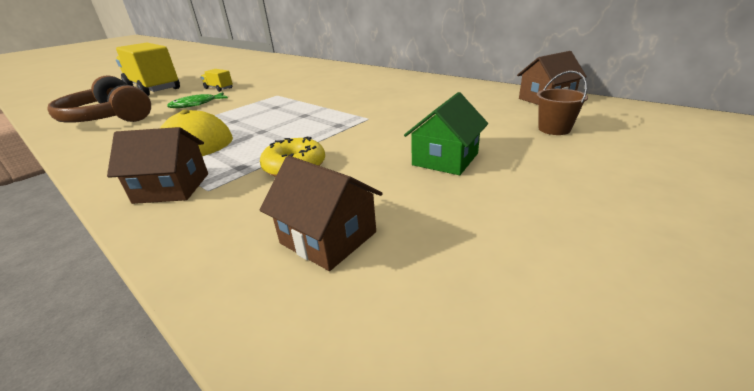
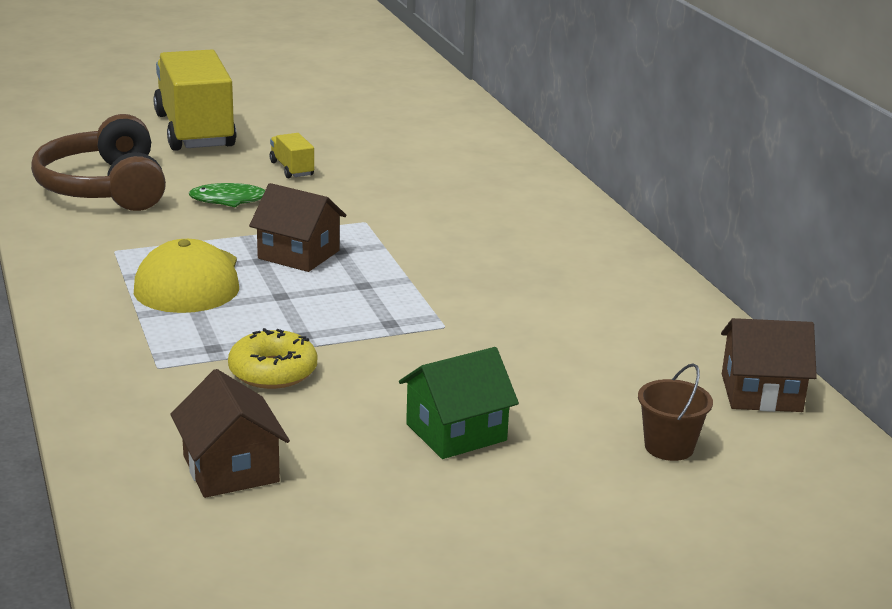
camera: 25 degrees right, 5 degrees down
(172, 188) = (123, 349): brown house -> brown house (298, 254)

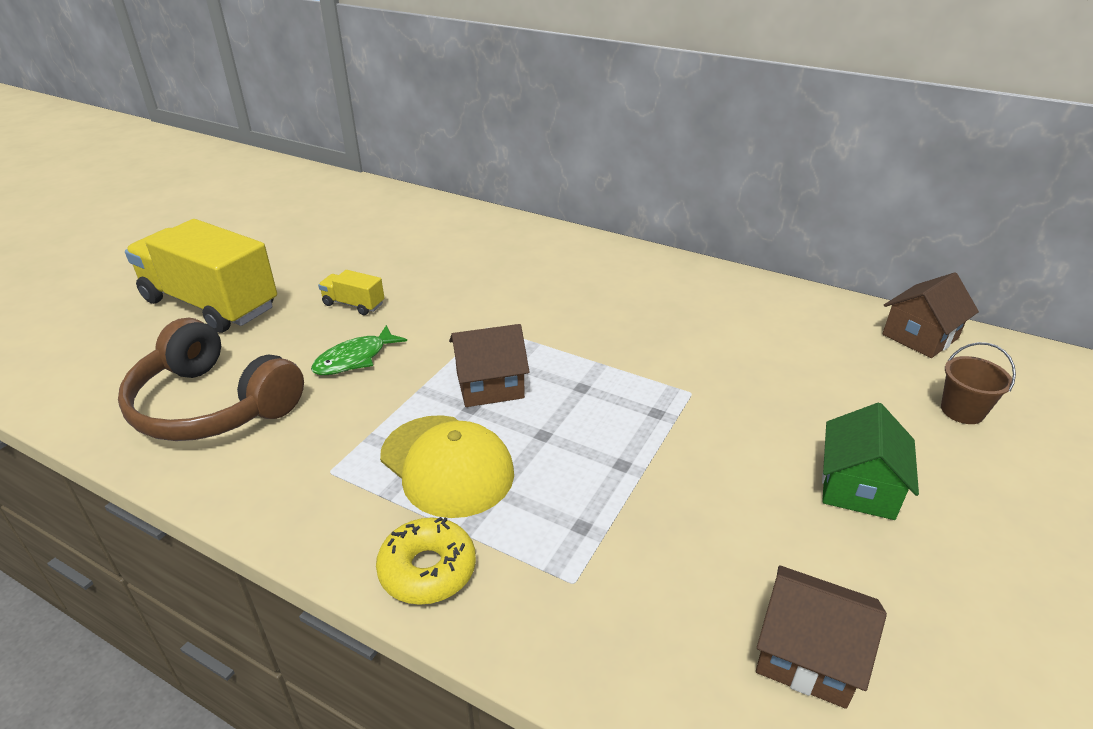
camera: 40 degrees left, 10 degrees up
(273, 372) = (662, 519): yellow donut -> yellow donut (427, 570)

